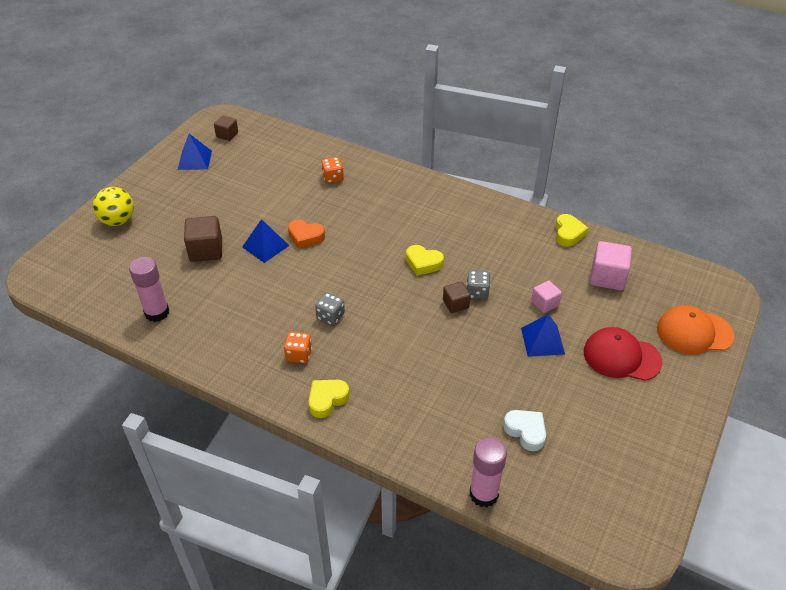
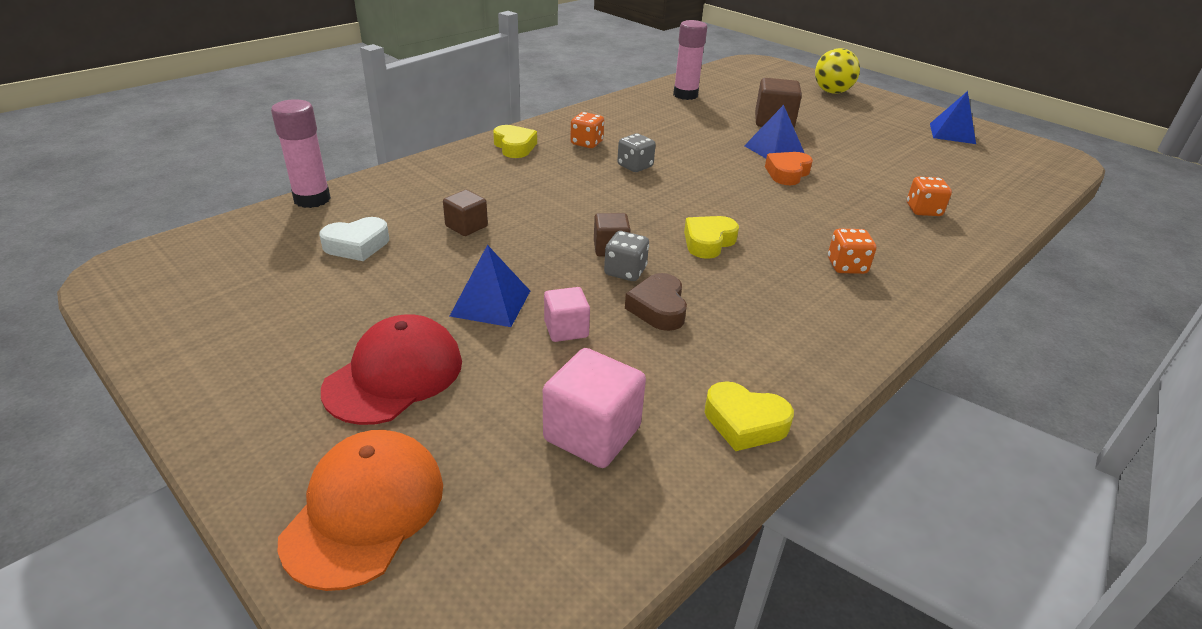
camera: 105 degrees right, 10 degrees down
(227, 135) = (1017, 156): brown cube -> brown cube (466, 226)
(419, 207) = (846, 266): none -> orange dice
(504, 273) = (658, 308): none -> brown heart

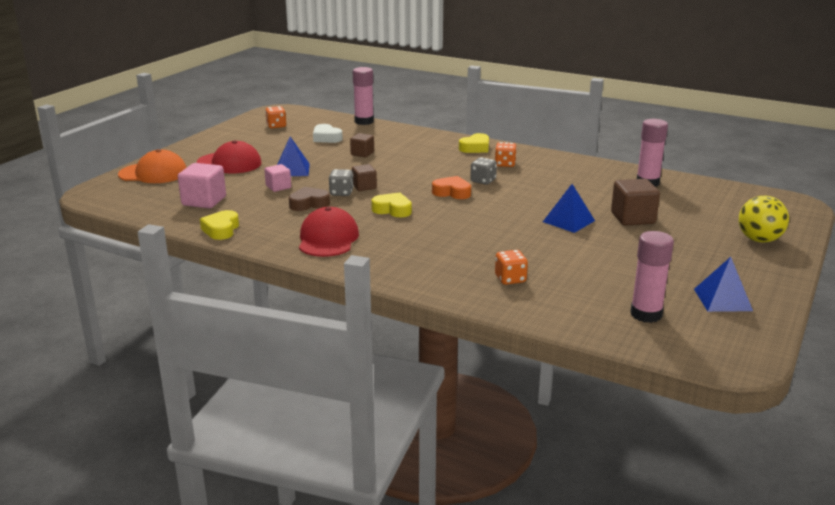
camera: 75 degrees right, 10 degrees down
(787, 173) = (526, 227): orange heart -> orange heart (452, 192)
(800, 311) = (328, 238): none -> red cap
(846, 266) = (393, 251): orange dice -> orange dice (276, 126)
(989, 167) = (646, 314): none -> pink glue stick

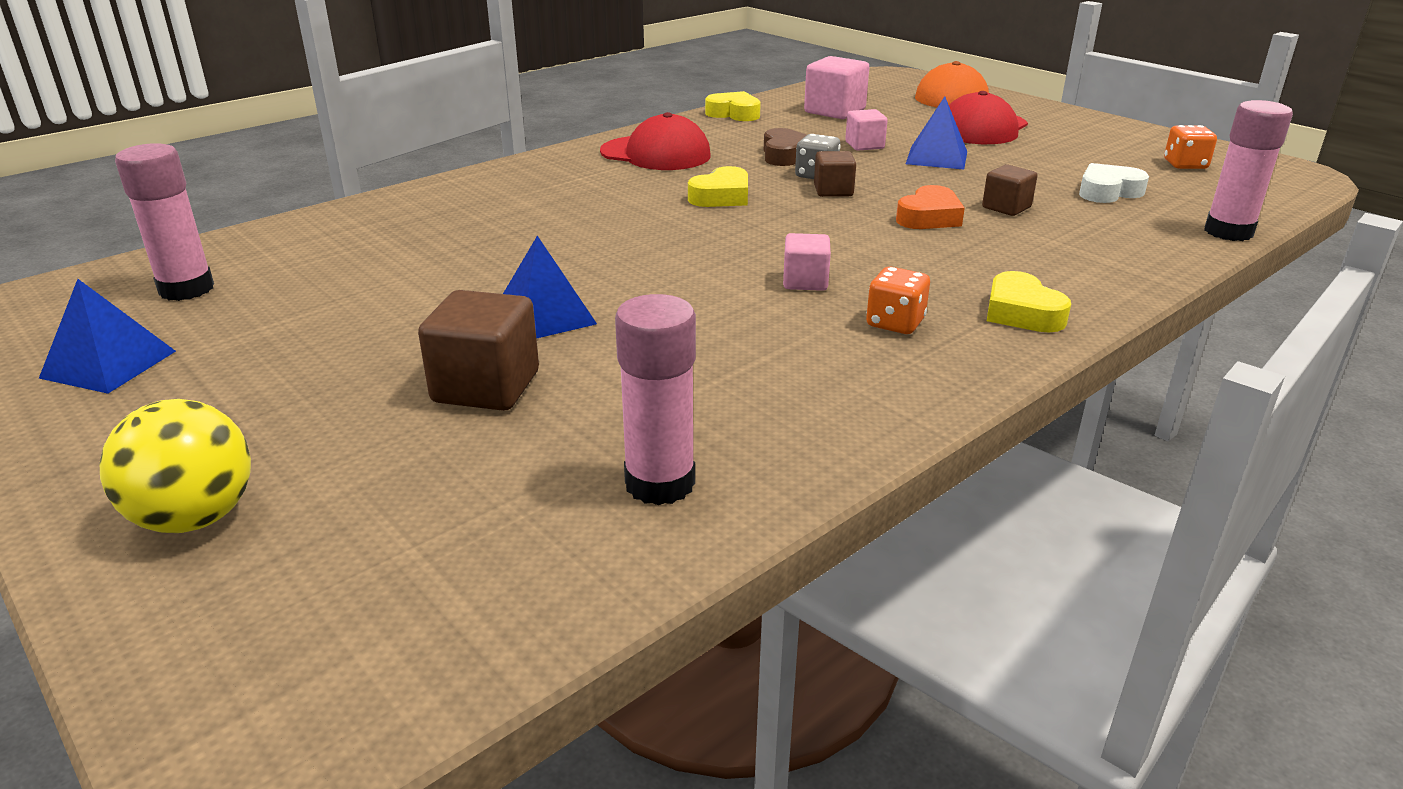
camera: 110 degrees right, 5 degrees up
(452, 192) = (763, 246): orange heart -> orange heart (929, 217)
(483, 181) = (805, 281): grey dice -> pink cube
(510, 279) = (411, 228): orange dice -> none

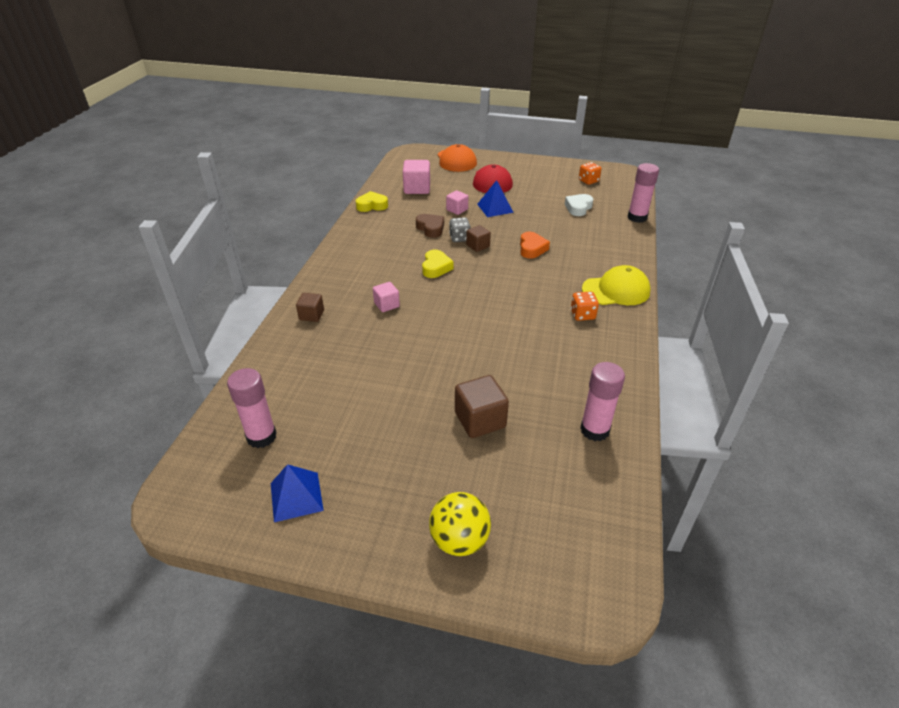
camera: 35 degrees left, 10 degrees up
(544, 316) = (453, 372): blue pyramid -> none
(656, 154) = (370, 249): red cap -> none
(805, 281) = (528, 306): pink cube -> pink cube (386, 305)
(1006, 207) = (553, 231): brown cube -> brown cube (311, 315)
(1021, 313) = (616, 290): yellow heart -> yellow cap

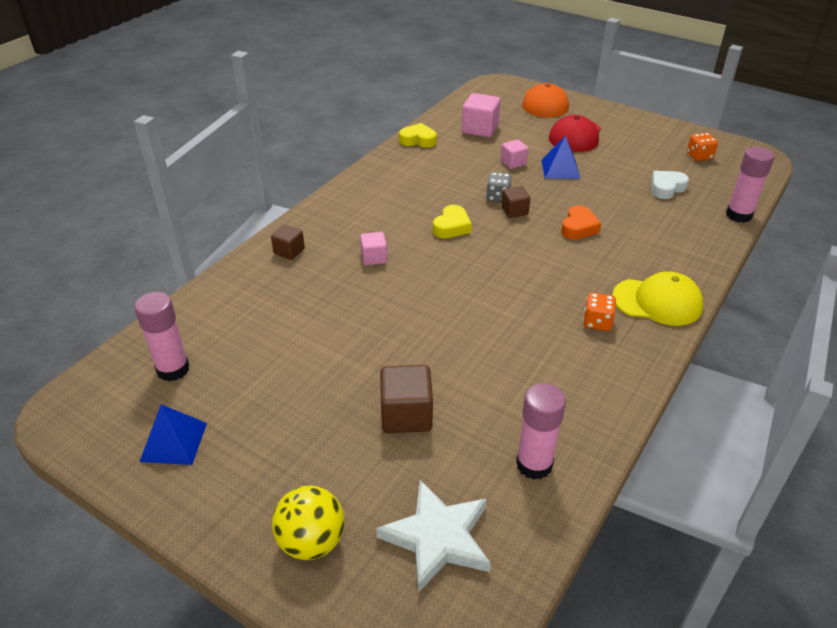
camera: 20 degrees right, 0 degrees up
(431, 228) = (470, 179): brown heart -> none
(555, 506) = (438, 538): none -> white star

